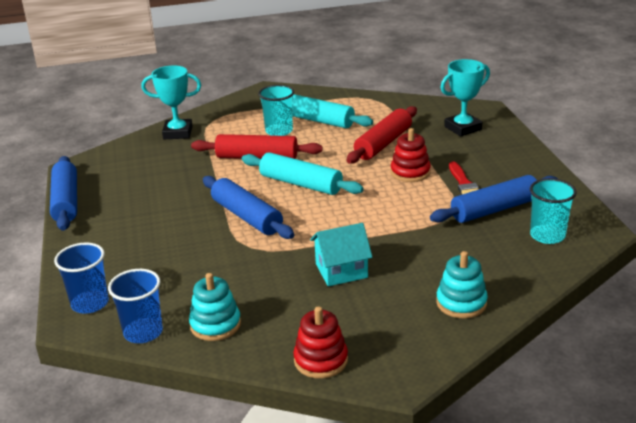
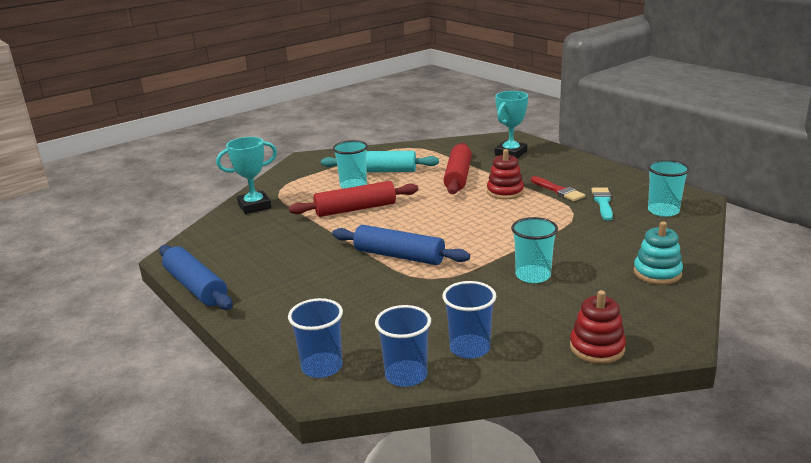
camera: 25 degrees left, 5 degrees down
(215, 325) = (470, 348): turquoise stacking toy -> blue cup
(300, 184) = (420, 220): turquoise rolling pin -> none
(341, 270) = (533, 275): turquoise house -> turquoise cup
(494, 209) = (603, 203): blue rolling pin -> turquoise brush

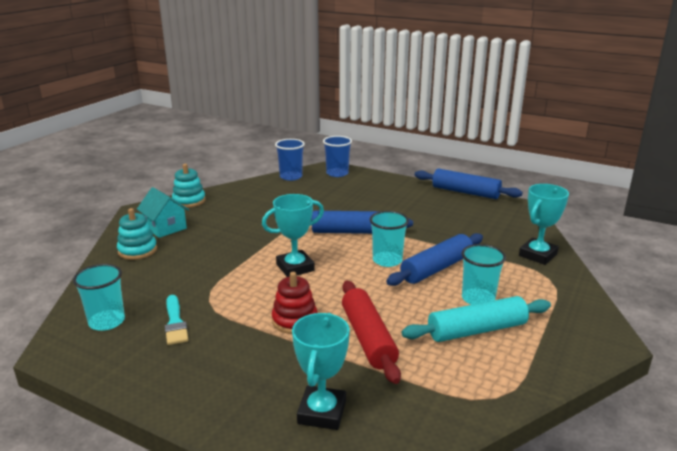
camera: 155 degrees right, 0 degrees up
(355, 209) = (436, 268): red rolling pin -> blue rolling pin
(470, 348) = (263, 190): blue cup -> none
(483, 228) = (295, 267): none -> turquoise trophy
(533, 275) = (237, 233): turquoise cup -> turquoise cup (387, 260)
(558, 190) = (230, 334): red brush -> none
(597, 348) = (189, 201): red stacking toy -> turquoise stacking toy
(628, 301) = (165, 227): none -> turquoise house

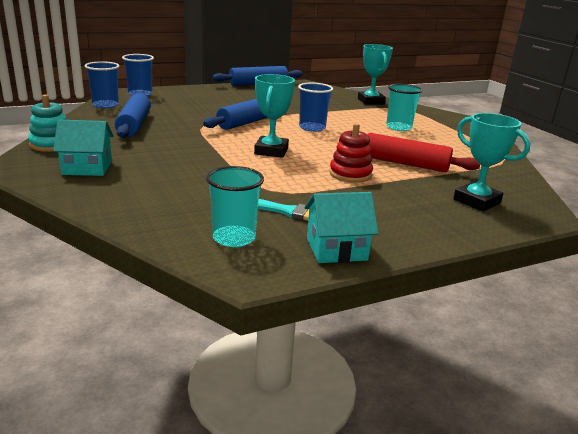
camera: 55 degrees left, 0 degrees up
(127, 369) = (336, 249): none -> turquoise house
(137, 250) = (110, 190): turquoise stacking toy -> none
(387, 260) = (312, 128): turquoise cup -> blue cup
(436, 268) = (346, 122): blue rolling pin -> blue rolling pin (134, 124)
(476, 330) = (433, 139): turquoise rolling pin -> none

